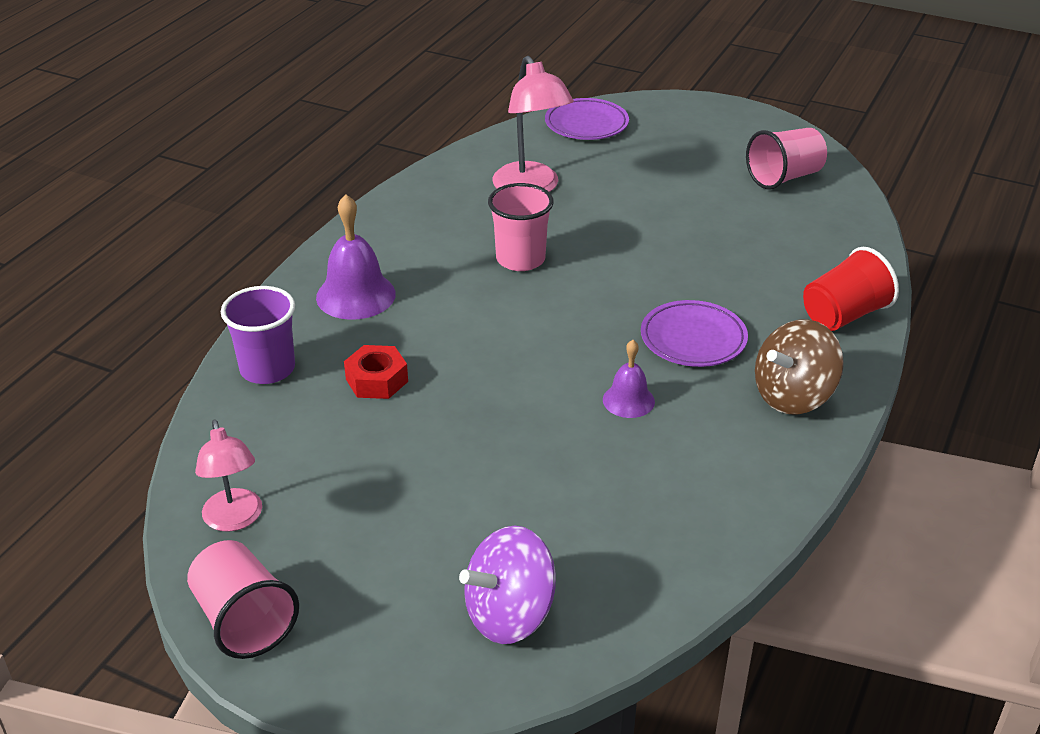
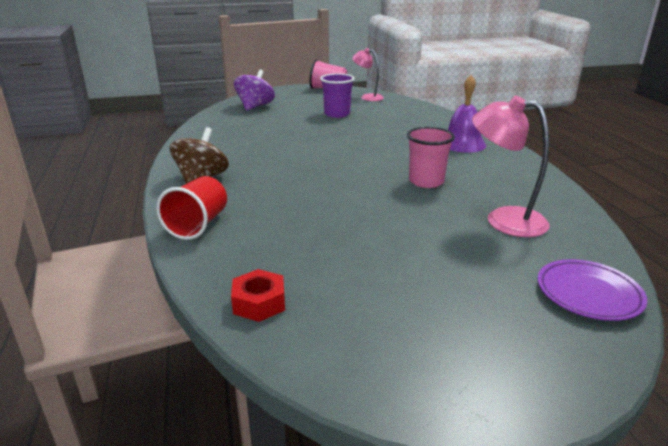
camera: 140 degrees right, 10 degrees down
(267, 369) = (437, 119): purple cup -> purple cup (337, 114)
(376, 380) = (393, 128): red nut -> red nut (259, 303)
(628, 400) = (282, 153): purple bell -> none
(693, 339) = (280, 182): purple plate -> none
(784, 177) = (345, 323): pink cup -> none

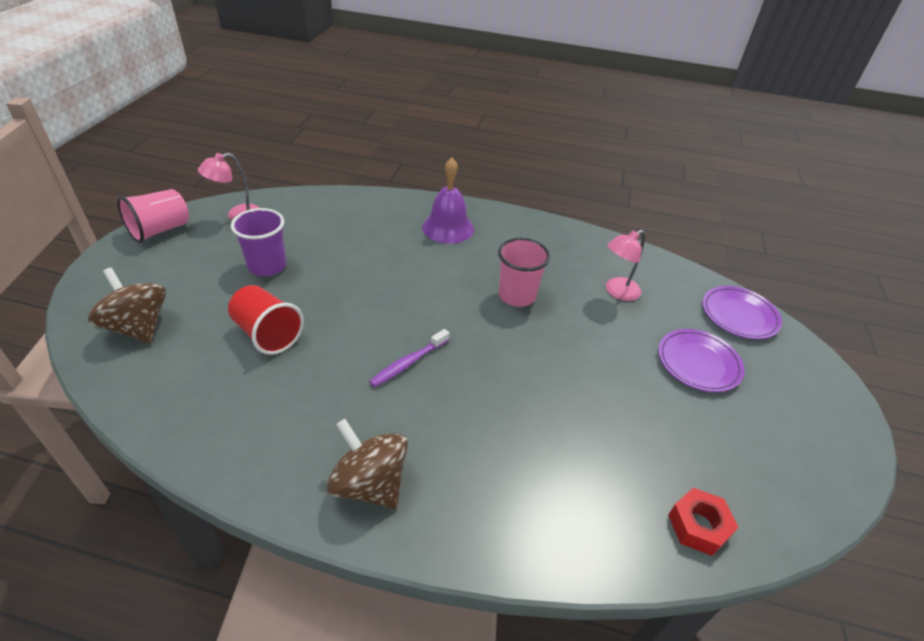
camera: 65 degrees left, 15 degrees up
(198, 225) = (508, 530): red cup -> red cup (268, 334)
(255, 106) = (138, 327): purple spinning top -> brown spinning top
(306, 165) = (408, 363): none -> purple toothbrush
(466, 277) = (698, 363): none -> purple plate
(503, 219) = (617, 292): pink lamp -> pink lamp, size x0.65

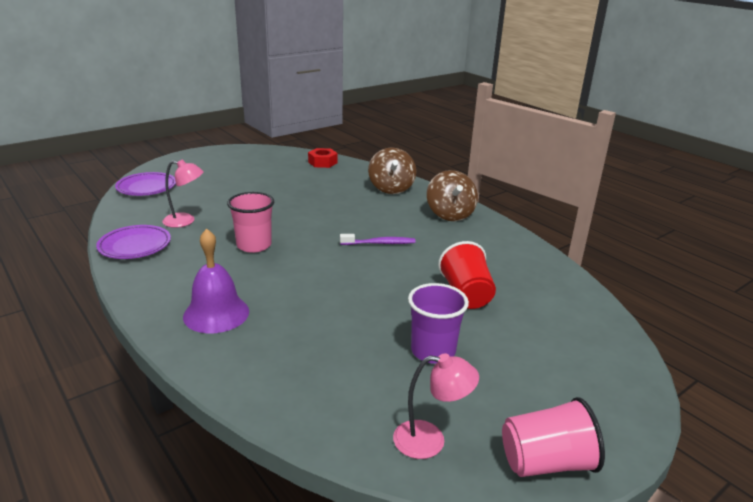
camera: 140 degrees left, 15 degrees down
(138, 327) = (578, 342): brown spinning top -> brown spinning top (391, 188)
(698, 363) = (217, 185): purple plate -> purple plate (135, 246)

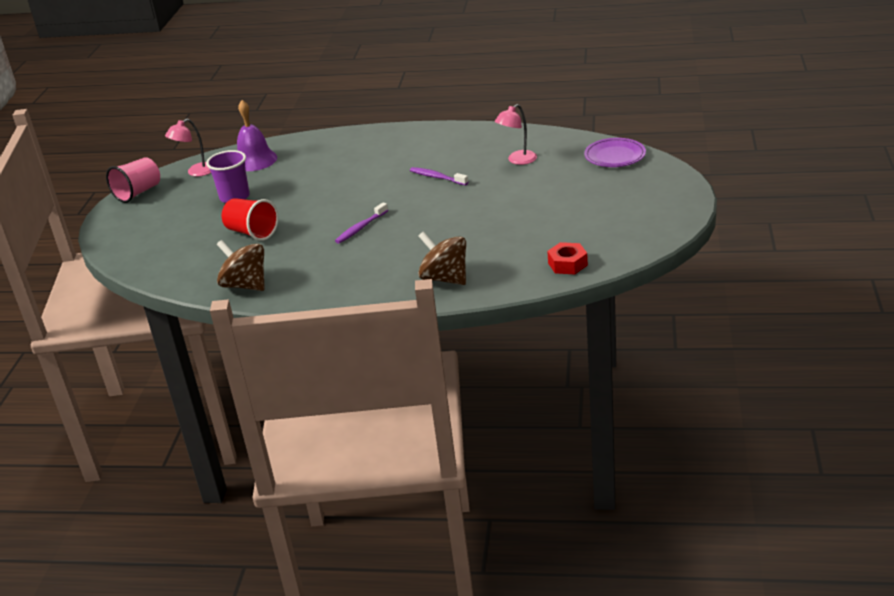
camera: 140 degrees right, 5 degrees up
(135, 246) = (501, 136): purple plate -> none
(216, 313) = (374, 146): purple bell -> purple bell (255, 160)
(254, 245) = (437, 177): pink cup -> purple toothbrush
(450, 214) = (349, 285): brown spinning top -> brown spinning top (245, 285)

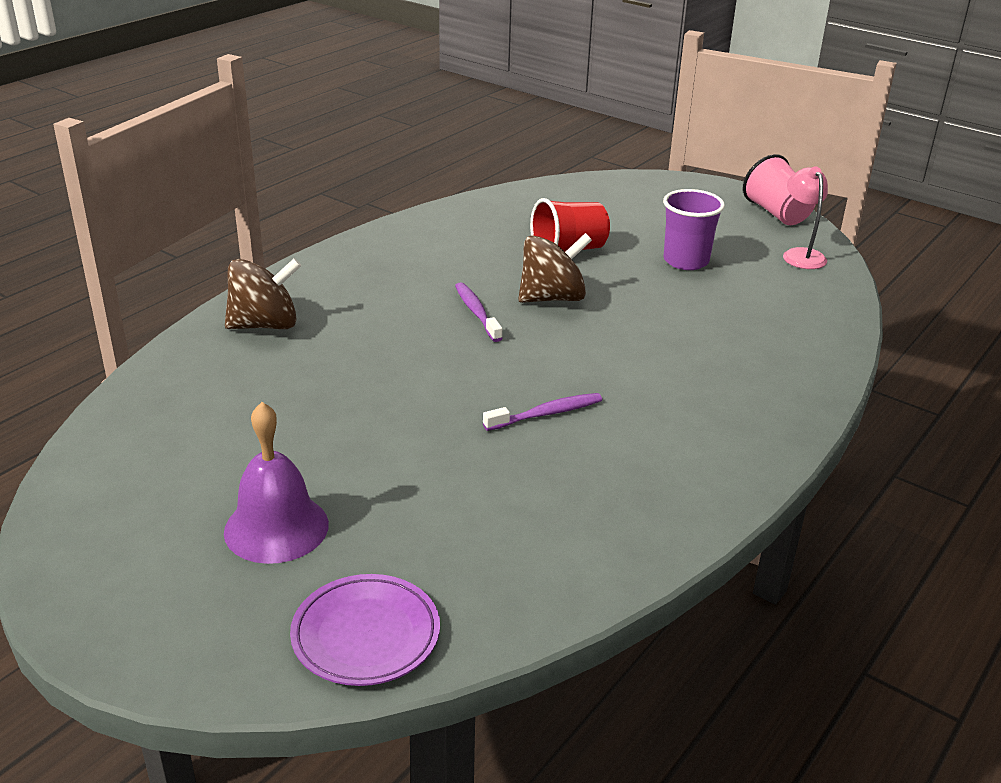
camera: 115 degrees right, 0 degrees up
(245, 285) = (448, 222): brown spinning top -> brown spinning top (552, 298)
(255, 160) = (795, 298): purple bell -> purple bell (276, 527)
(517, 160) = (503, 512): pink lamp -> none
(567, 264) = (141, 417): red nut -> none

